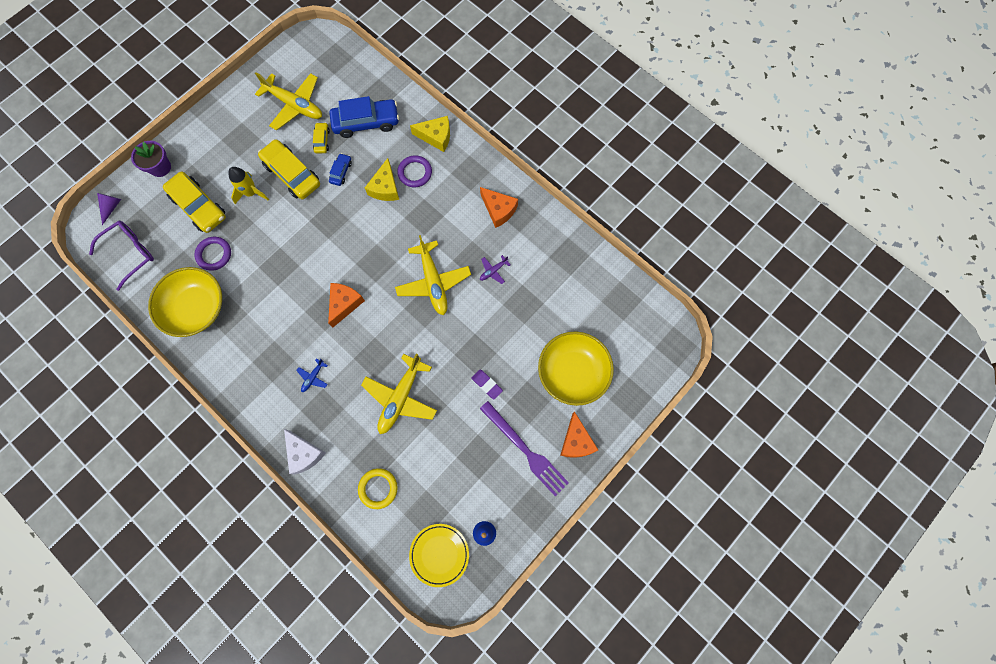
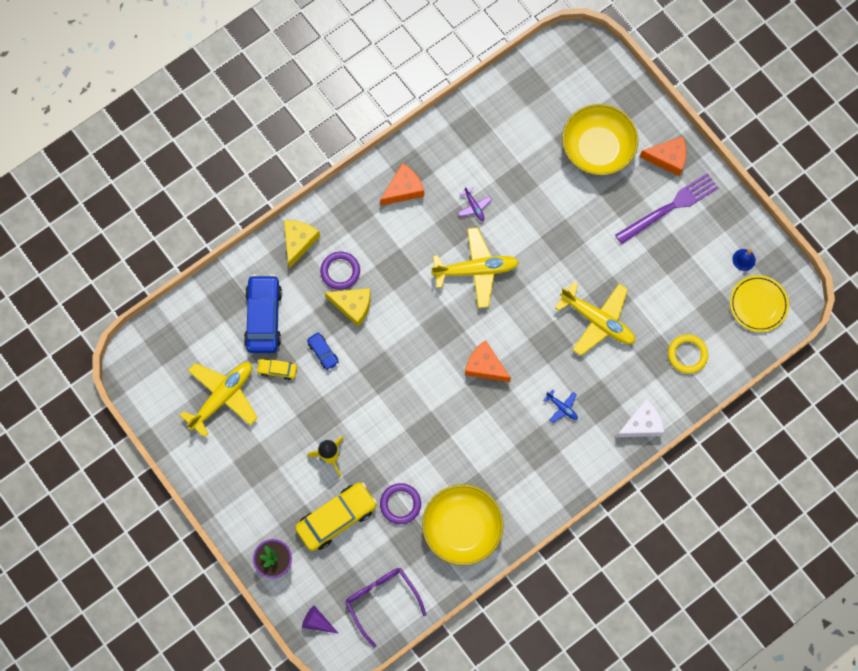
camera: 80 degrees left, 0 degrees up
(292, 174) = (315, 408): yellow car -> none
(341, 172) = (323, 352): blue car -> blue car turned 150 degrees counterclockwise
(487, 384) = (597, 233): purple eraser -> none

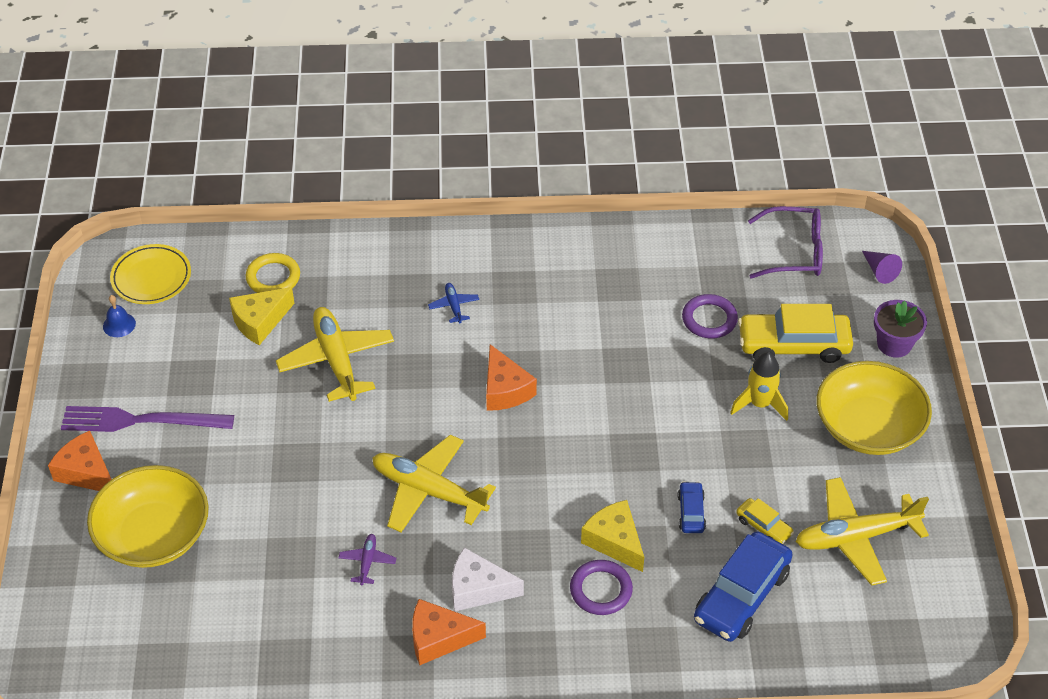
camera: 145 degrees left, 25 degrees down
(299, 242) = (630, 659): yellow cheese -> yellow cheese (260, 321)
(382, 601) = (793, 252): purple glasses -> purple glasses turned 90 degrees counterclockwise
(462, 528) = (656, 265): yellow bowl -> yellow bowl (868, 427)
(641, 424) = (383, 247): white cheese -> white cheese (478, 589)

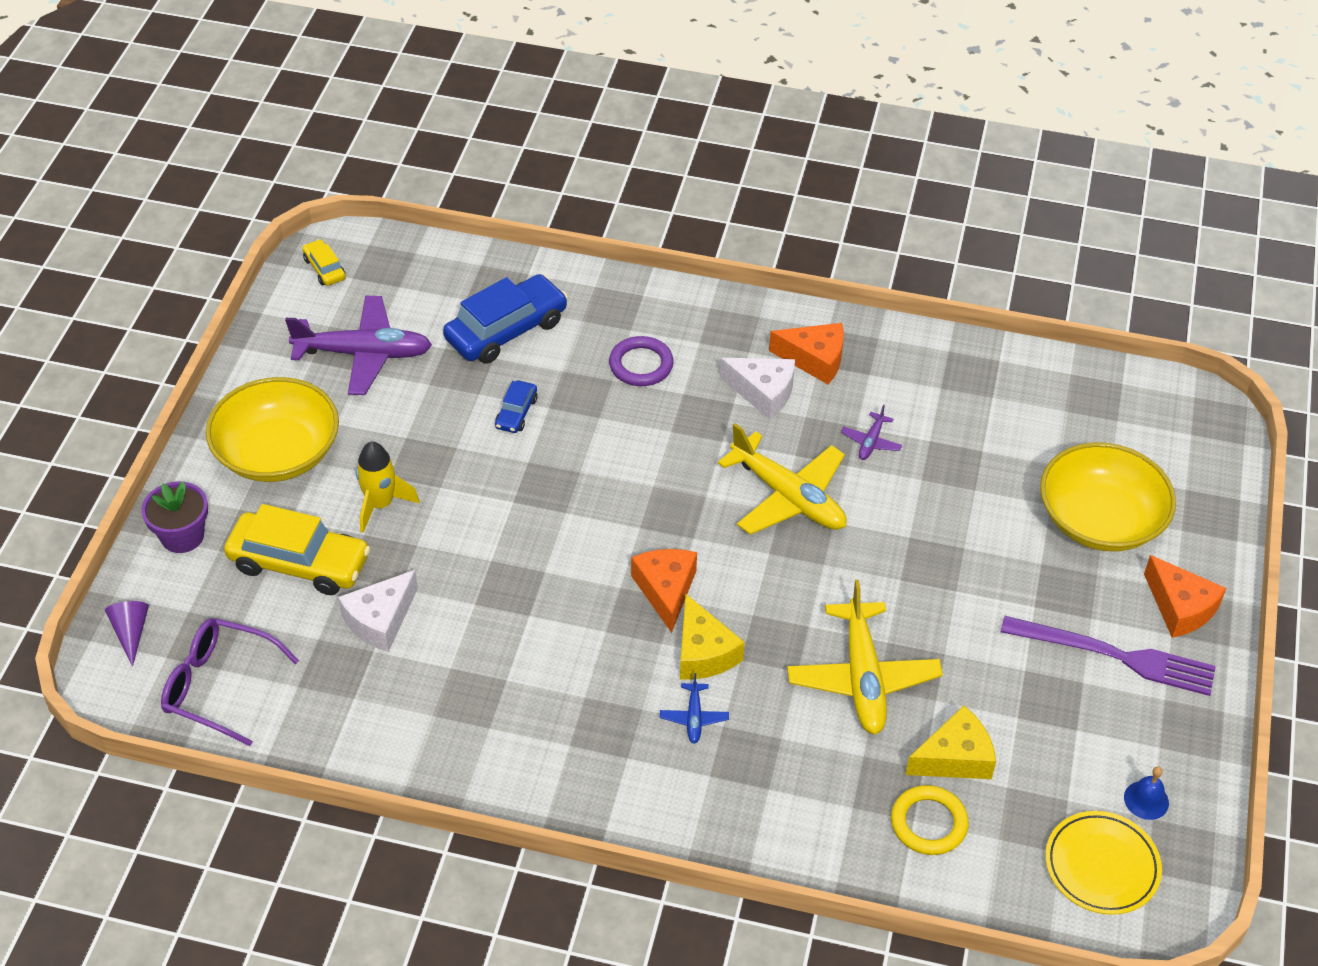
camera: 165 degrees left, 0 degrees up
(615, 541) = (608, 404): yellow cheese -> yellow cheese (703, 652)
(709, 319) = (380, 620): purple ring -> white cheese
(763, 526) = (449, 383): yellow car -> yellow car (324, 269)
(855, 537) = (364, 354): yellow plane -> purple plane

